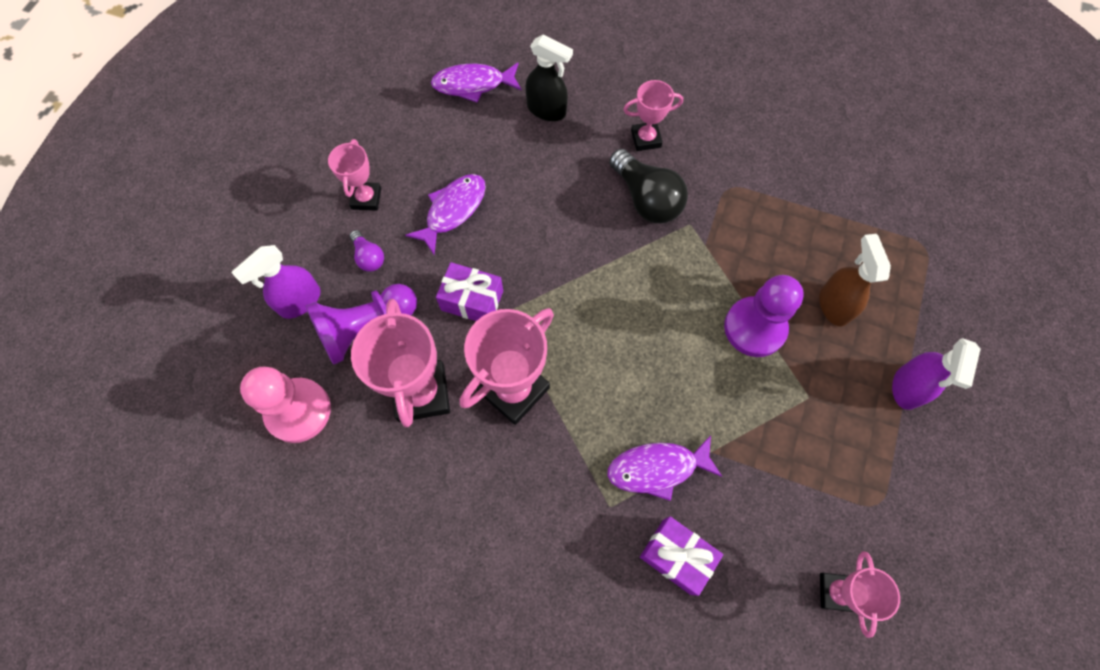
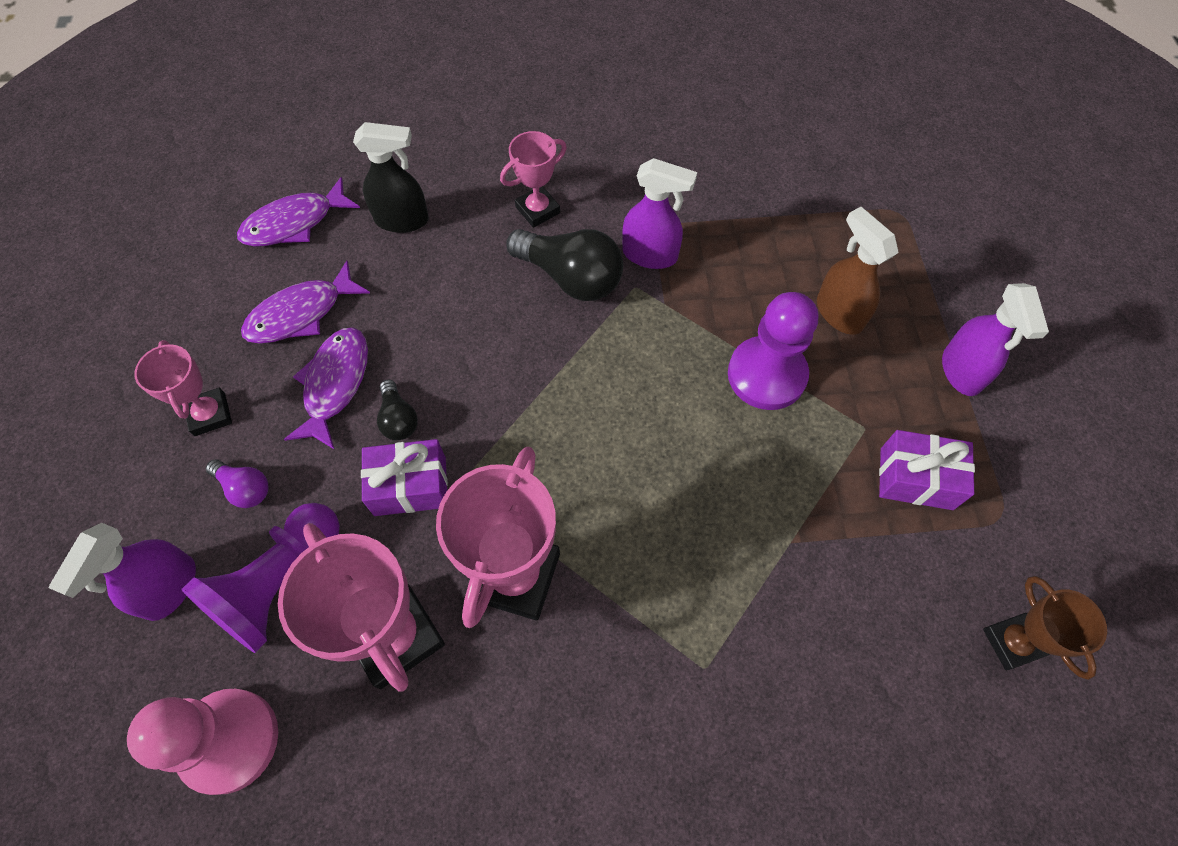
camera: 25 degrees left, 5 degrees down
(484, 252) = (398, 419): none -> black light bulb
(657, 468) = (738, 592): purple fish -> purple fish (301, 314)
(676, 556) = (814, 691): purple gift -> purple gift (916, 478)
(712, 205) = (650, 255): none -> purple spray bottle
(836, 592) = (1012, 642): pink trophy -> brown trophy

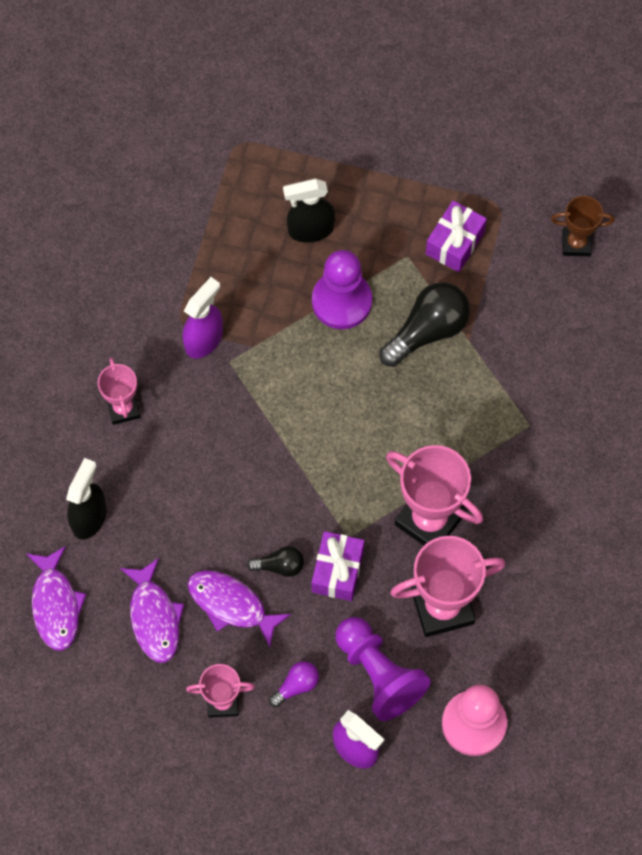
camera: 70 degrees left, 5 degrees up
(570, 277) = (201, 405): black light bulb -> black light bulb (427, 331)
(838, 313) = (310, 229): brown spray bottle -> black spray bottle
(961, 371) = (389, 173): purple spray bottle -> none

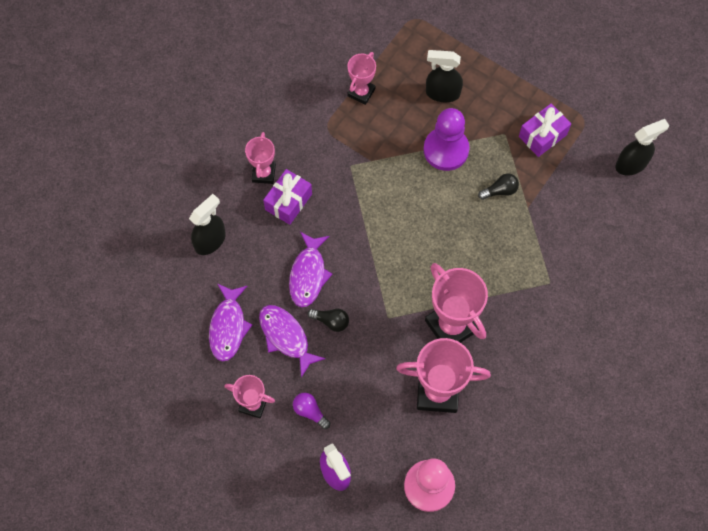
camera: 20 degrees right, 0 degrees up
(56, 605) = (163, 294): purple fish -> purple fish (308, 274)
(204, 339) = (338, 144): purple spray bottle -> none
(207, 262) = (361, 92): none -> pink trophy
(296, 686) = (310, 411): purple light bulb -> purple light bulb turned 120 degrees counterclockwise
(337, 571) = (371, 339): purple gift -> purple gift (288, 202)
(378, 674) = (373, 424): purple pawn -> none
(427, 331) = (500, 191): black light bulb -> black light bulb, size x0.52
(576, 243) = (631, 164): brown trophy -> black spray bottle

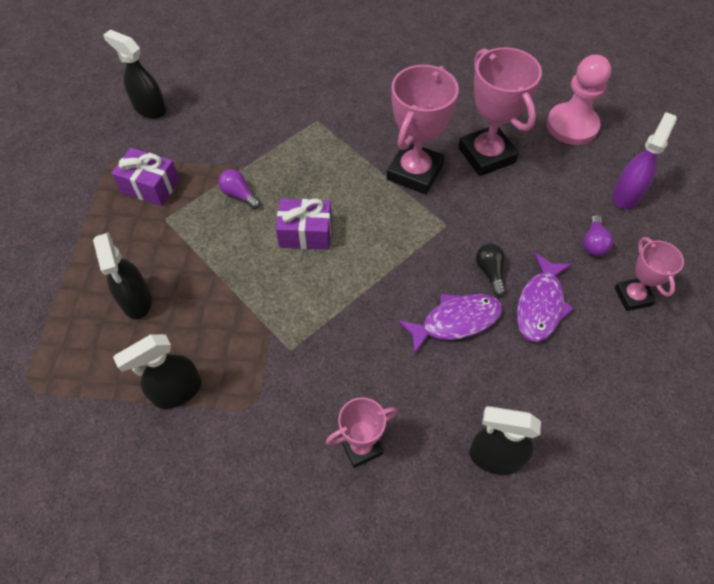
camera: 120 degrees left, 10 degrees down
(228, 327) = (578, 370): purple fish -> none
(288, 202) = (381, 393): purple gift -> purple gift (305, 233)
(361, 92) = (177, 391): pink trophy -> black spray bottle
(446, 150) = (214, 263): purple pawn -> none
(500, 191) = (239, 195): black light bulb -> purple light bulb

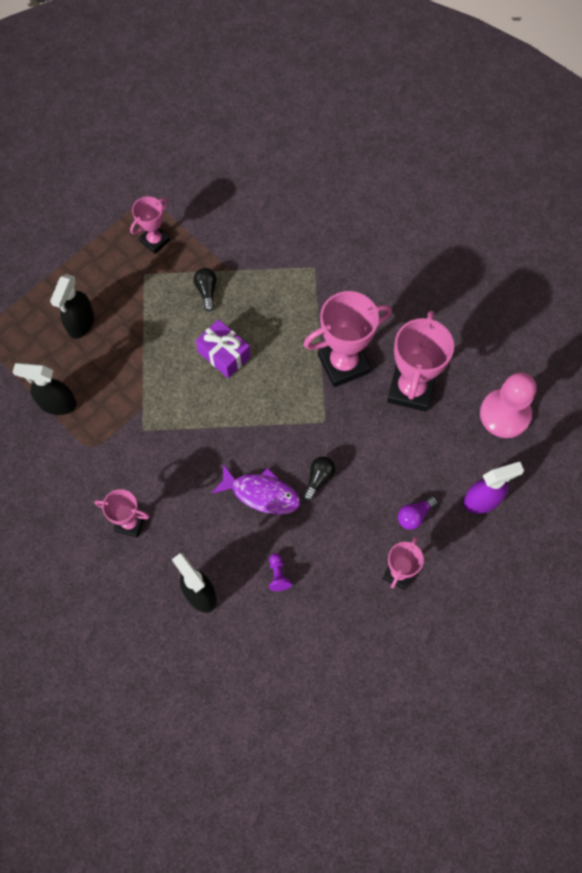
camera: 40 degrees right, 10 degrees up
(149, 109) = (205, 171): black spray bottle -> none
(150, 186) = (155, 241): purple gift -> pink trophy
(239, 195) = (207, 291): purple light bulb -> black light bulb
(540, 305) = (328, 527): purple fish -> none
(544, 379) = (278, 575): none -> purple pawn

